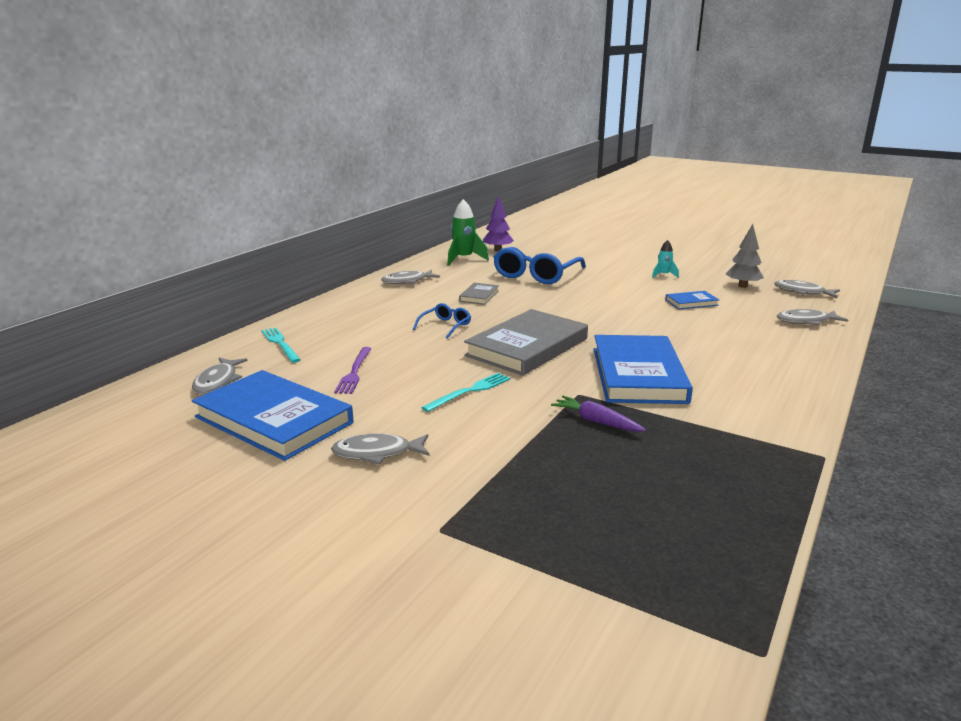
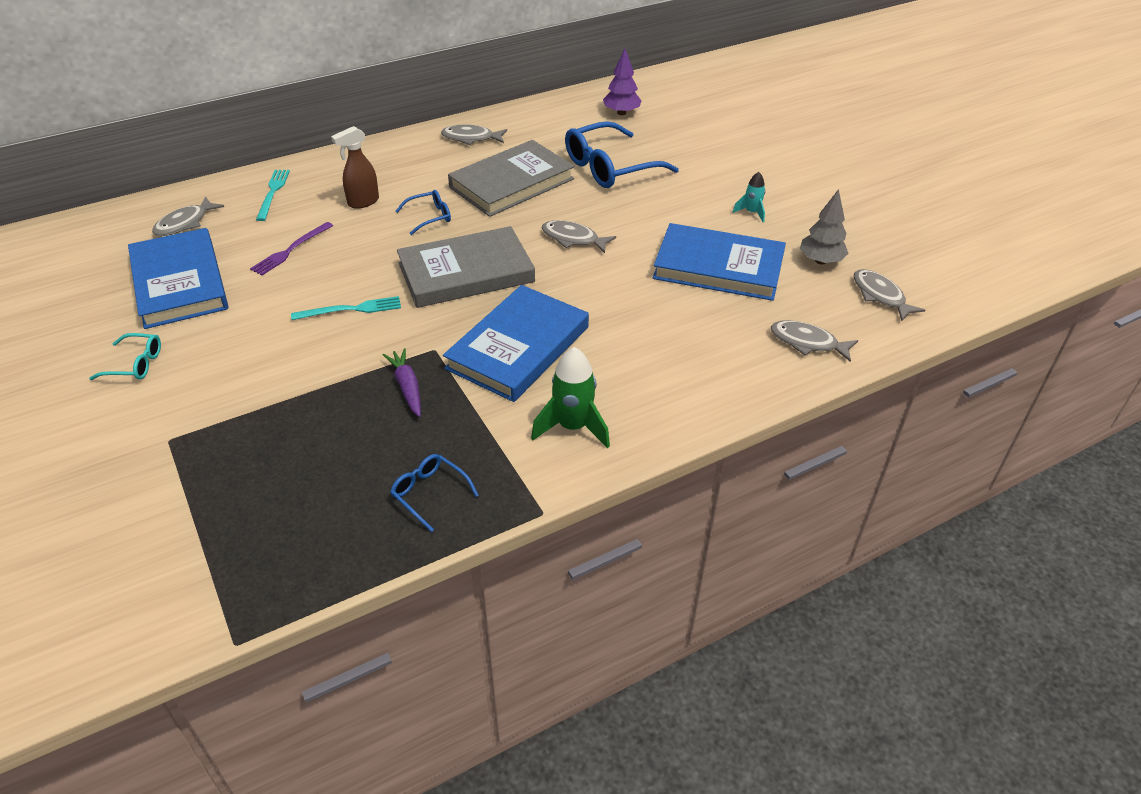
camera: 30 degrees right, 20 degrees up
(313, 488) = (135, 364): none -> turquoise glasses
(374, 331) = (363, 202): none -> brown spray bottle
(377, 453) = (209, 348): grey fish -> grey fish (573, 239)
(464, 259) = (567, 118): green rocket -> green rocket (573, 427)
(479, 296) = (512, 183): grey book -> grey book, size x2.20
(691, 302) = (718, 267): blue book -> blue book, size x2.20
(728, 477) = (429, 493): none -> blue glasses

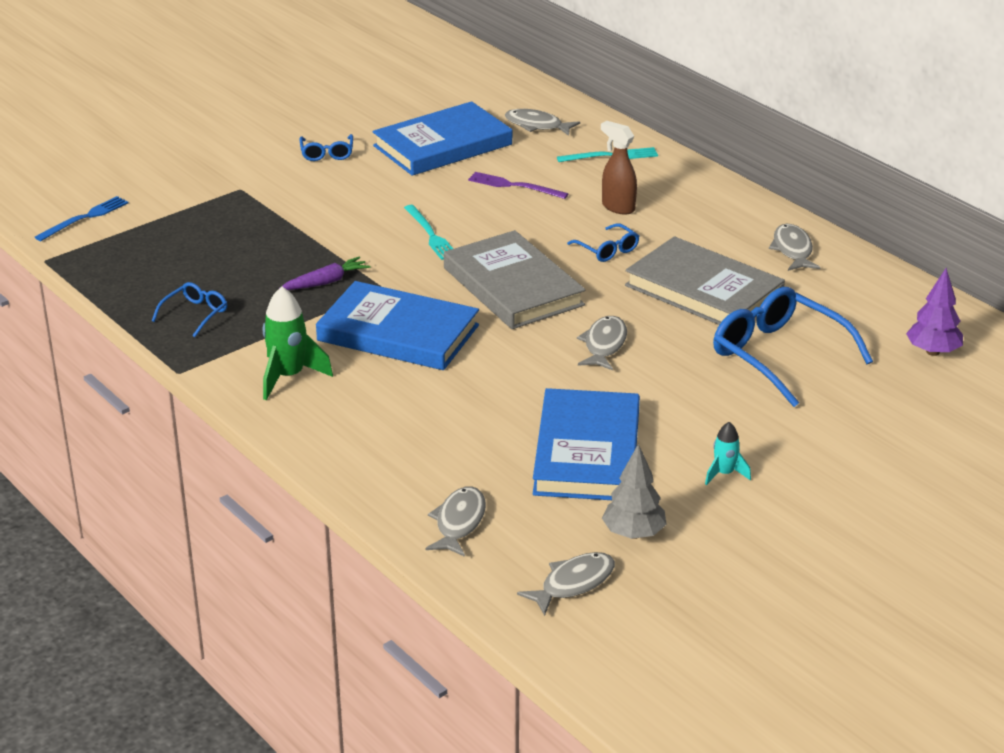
camera: 80 degrees right, 10 degrees down
(135, 364) = (327, 153): turquoise glasses -> blue glasses
(145, 597) = (84, 218): none -> blue fork

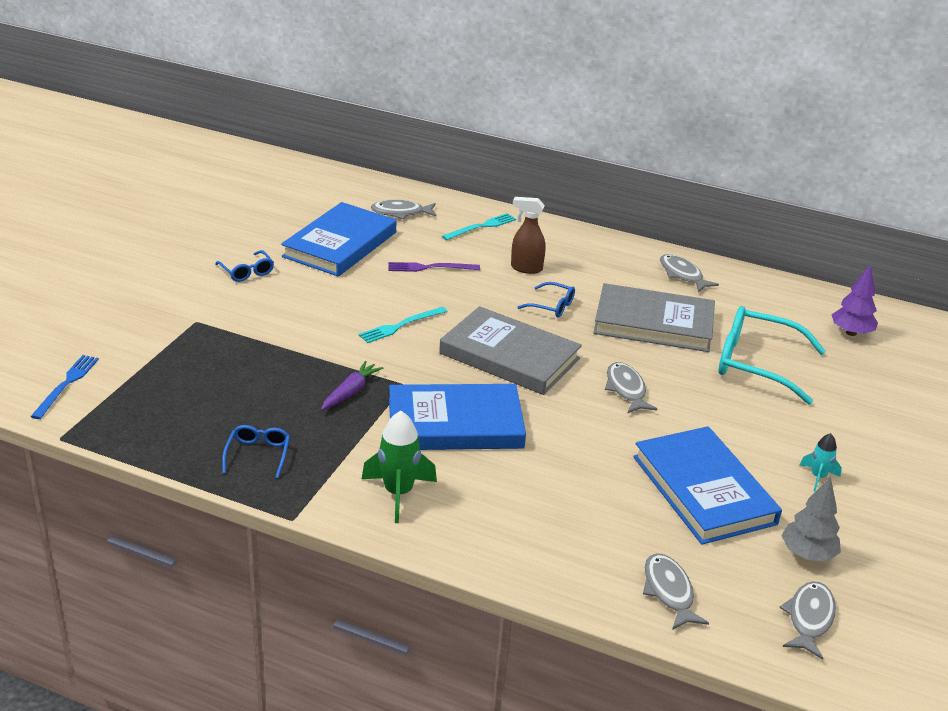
camera: 30 degrees left, 0 degrees up
(430, 234) = (401, 326): turquoise fork -> turquoise fork turned 105 degrees clockwise
(779, 355) = (756, 364): blue glasses -> turquoise glasses

